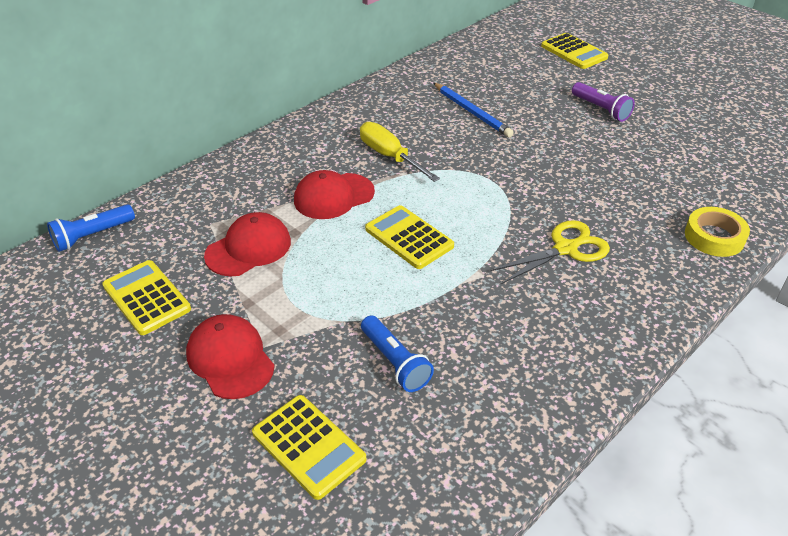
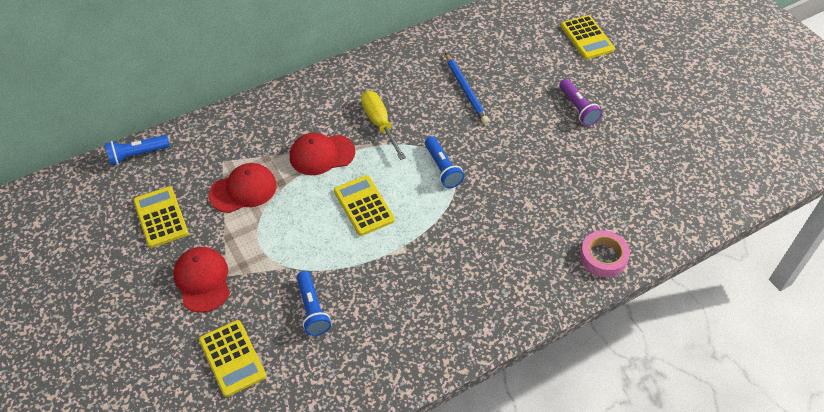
camera: 15 degrees right, 10 degrees up
(484, 186) = (442, 168): none -> blue flashlight
(565, 249) = (479, 242): yellow scissors -> none
(714, 237) = (603, 257): yellow tape -> pink tape

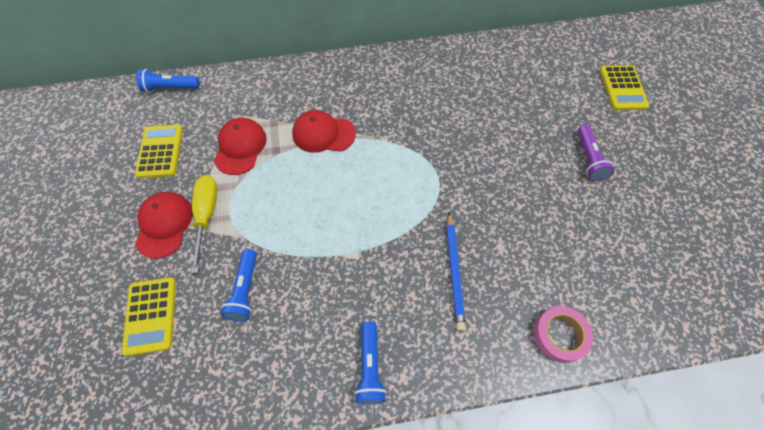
camera: 20 degrees right, 10 degrees up
(243, 190) = (240, 147): red cap -> red cap turned 75 degrees counterclockwise
(363, 206) = (339, 197): yellow calculator -> none
(380, 124) = (388, 119): yellow screwdriver -> yellow screwdriver (207, 215)
(442, 168) = (429, 181): blue flashlight -> blue flashlight (370, 367)
(465, 90) = (482, 108): blue pencil -> blue pencil (454, 271)

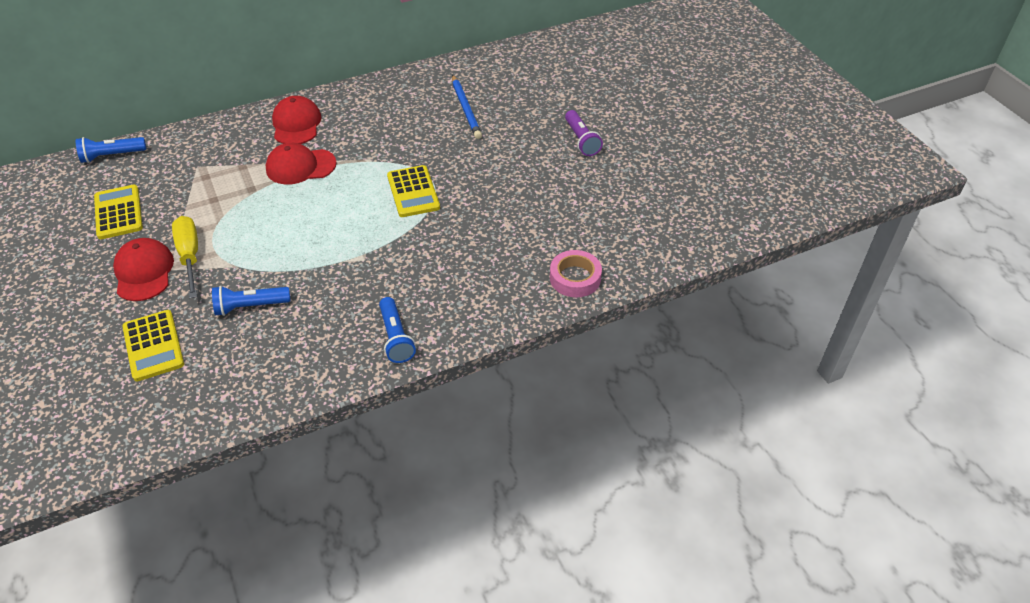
camera: 15 degrees left, 15 degrees down
(240, 147) = (210, 193): red cap -> red cap (296, 124)
(245, 290) = (250, 306): blue flashlight -> blue flashlight turned 90 degrees clockwise
(454, 271) = (464, 251): blue pencil -> blue pencil (465, 109)
(622, 88) = (606, 78): yellow calculator -> yellow calculator (413, 192)

